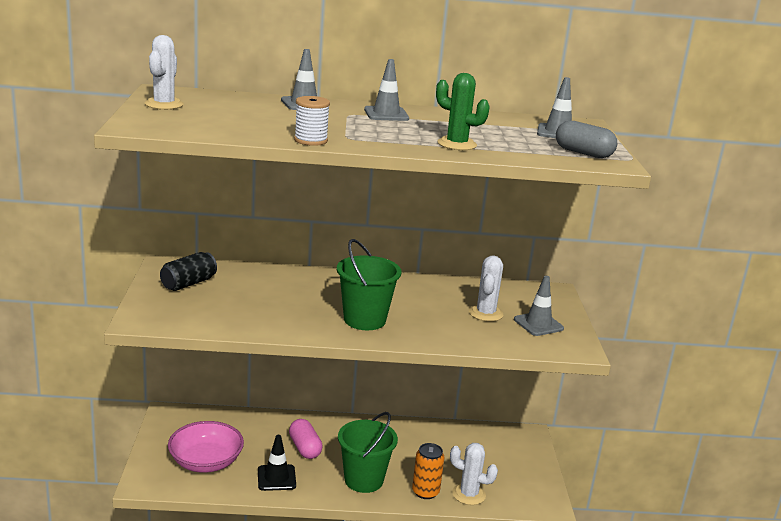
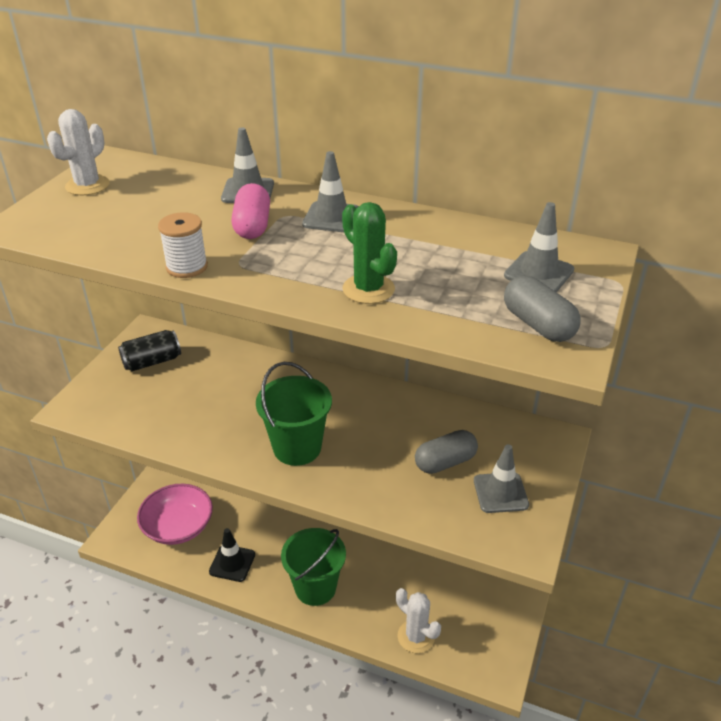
camera: 25 degrees right, 15 degrees up
(305, 448) = (278, 531): pink capsule -> pink capsule (252, 226)
(425, 492) = (371, 620): orange can -> none
(485, 313) = (445, 462): white cactus -> grey capsule

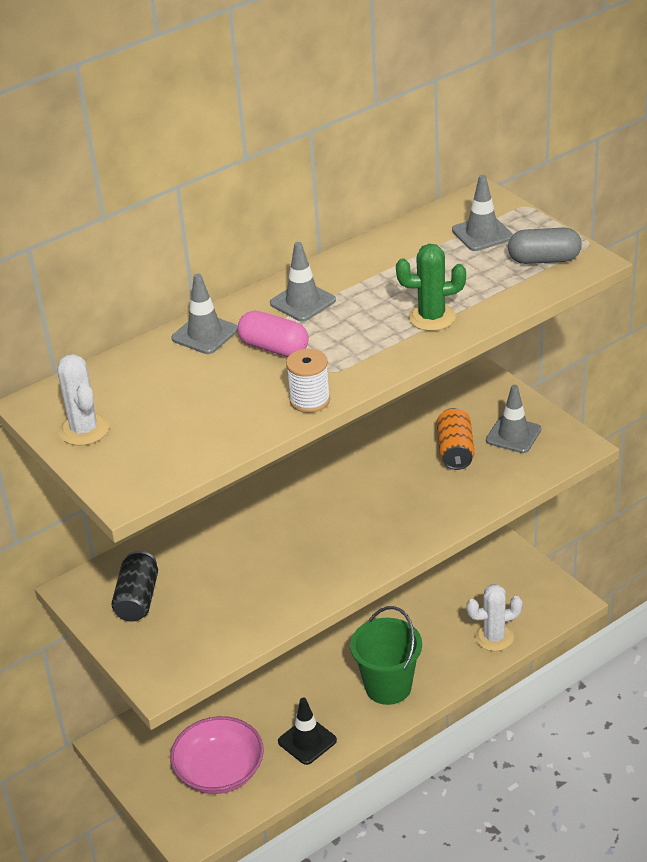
camera: 55 degrees left, 0 degrees up
(297, 448) = (362, 533): green bucket -> none
(445, 462) = (455, 451): grey capsule -> orange can

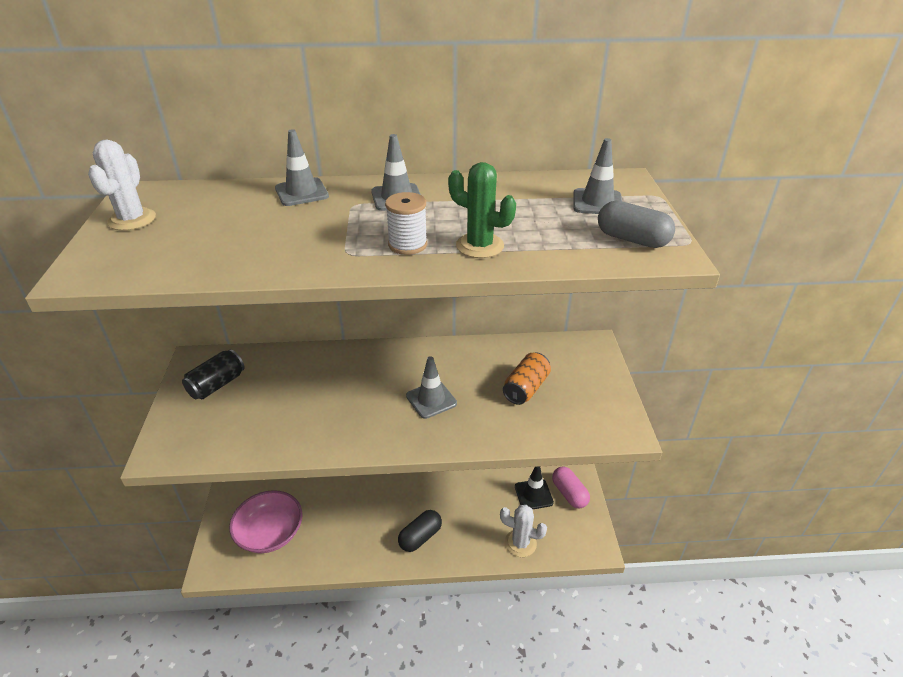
camera: 30 degrees right, 0 degrees up
(274, 348) = (332, 219): pink capsule -> pink capsule (569, 494)
(307, 741) = (337, 545): black traffic cone -> black traffic cone (533, 494)
(310, 400) = (300, 267): white spool -> white spool (407, 245)
(388, 686) = (420, 537): green bucket -> black capsule
(513, 435) = (581, 397): grey traffic cone -> grey traffic cone (431, 400)

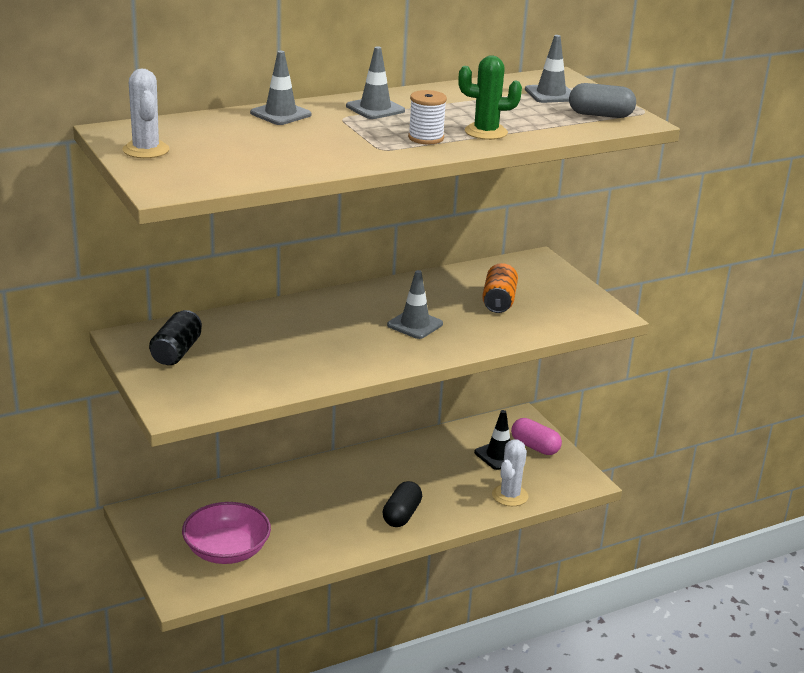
camera: 25 degrees left, 10 degrees down
(520, 543) = (510, 496): white cactus -> white cactus turned 60 degrees counterclockwise

